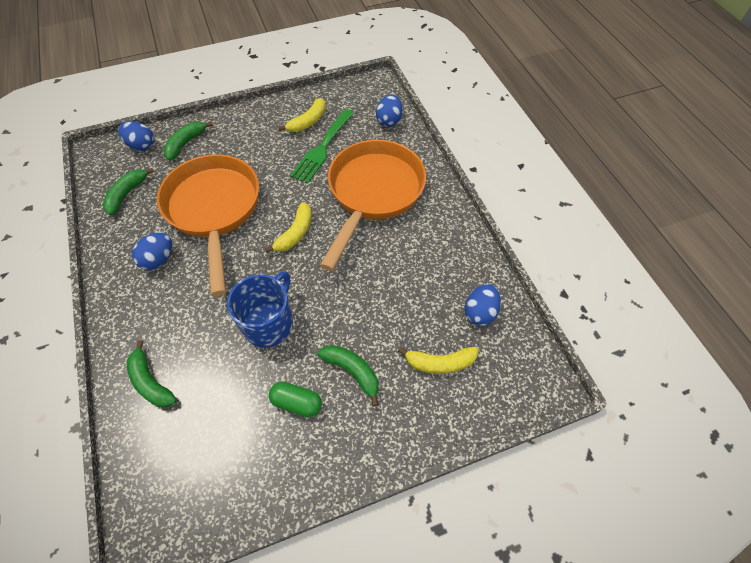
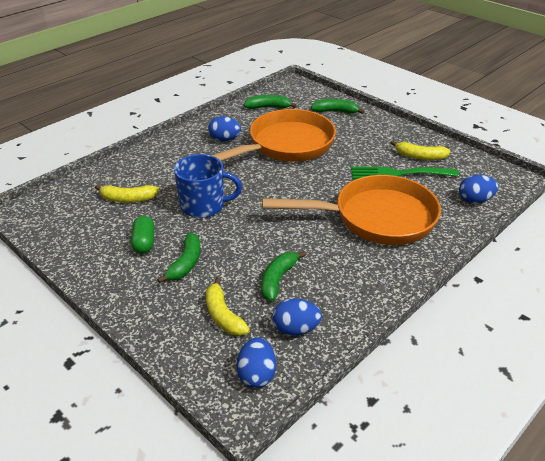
camera: 65 degrees right, 20 degrees down
(141, 145) = (315, 96): blue egg -> blue egg (257, 374)
(150, 382) = (129, 172): green banana -> green banana (278, 279)
(295, 233) = (296, 190): yellow banana -> yellow banana (128, 199)

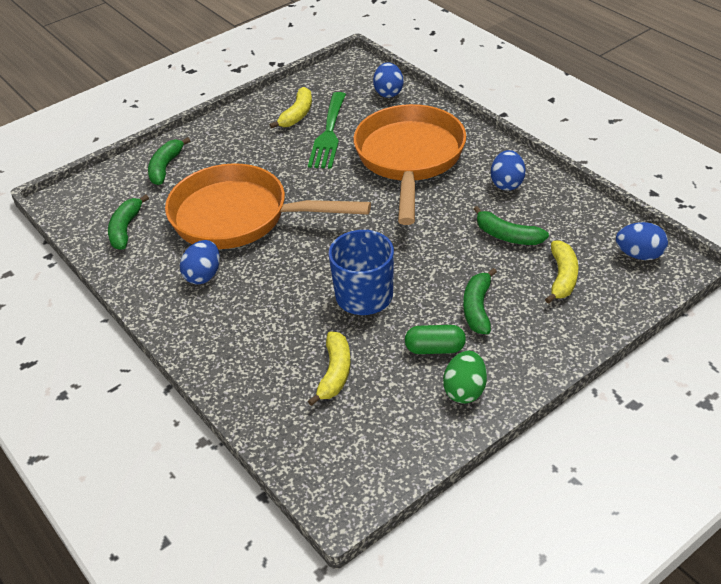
camera: 80 degrees left, 5 degrees up
(99, 259) = (465, 390): none -> green egg
(186, 263) = (477, 308): green banana -> green banana turned 105 degrees counterclockwise
(223, 315) = (562, 277): yellow banana -> yellow banana turned 60 degrees counterclockwise
(285, 145) = (239, 217): orange pan -> orange pan turned 45 degrees counterclockwise
(295, 329) = (579, 227): blue egg -> blue egg (507, 183)

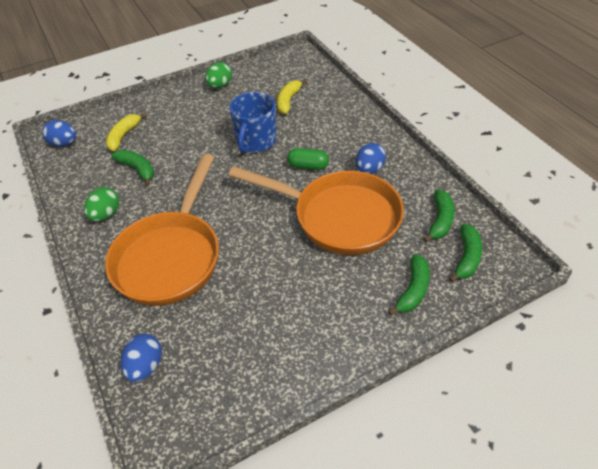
camera: 170 degrees left, 5 degrees up
(297, 114) = (262, 347): yellow banana -> none
(328, 134) = (236, 306): green fork -> none
(435, 349) = (226, 106): green capsule -> green capsule (308, 166)
(477, 308) = (188, 124): green banana -> green banana (467, 257)
(507, 183) = (106, 214): blue egg -> green egg

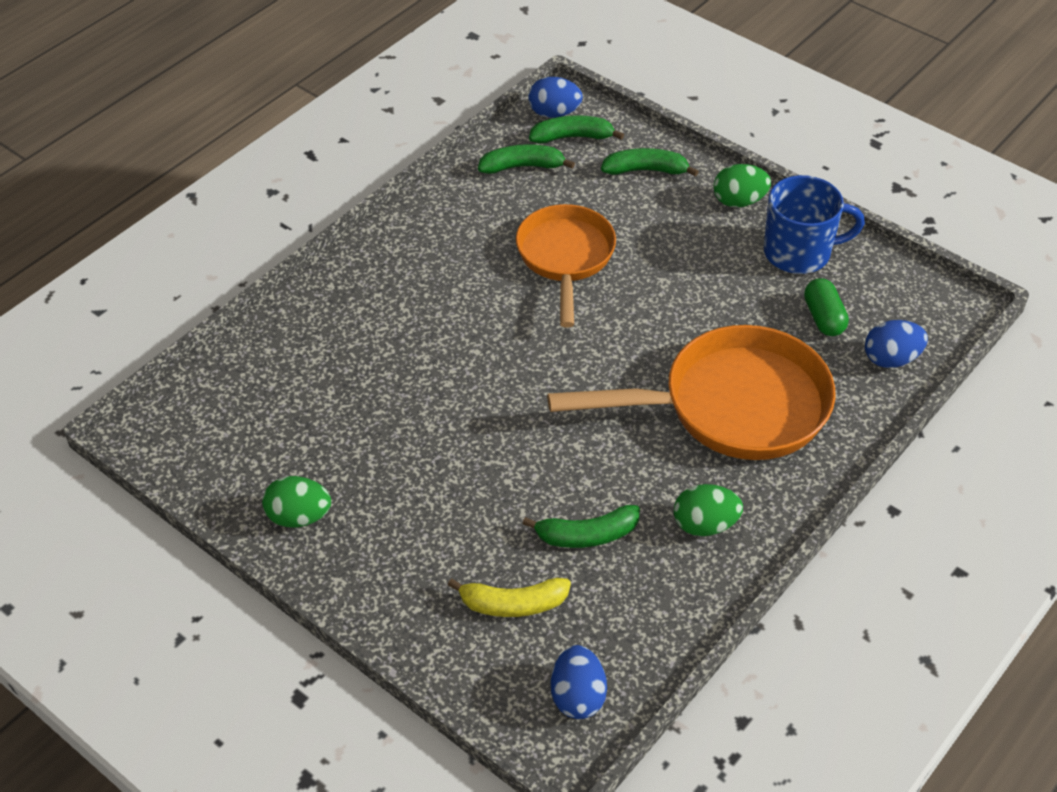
camera: 115 degrees left, 0 degrees up
(137, 169) = (587, 535): green banana -> green banana turned 120 degrees counterclockwise
(256, 141) = (445, 400): blue mug -> blue mug (799, 252)
(288, 101) = (315, 394): yellow banana -> none
(308, 166) = (477, 318): green capsule -> green capsule (823, 318)
(339, 217) = (565, 258): orange pan -> orange pan, size x0.66
(354, 338) = (739, 201): none -> green egg
(369, 170) = (455, 250): blue egg -> blue egg (554, 113)

